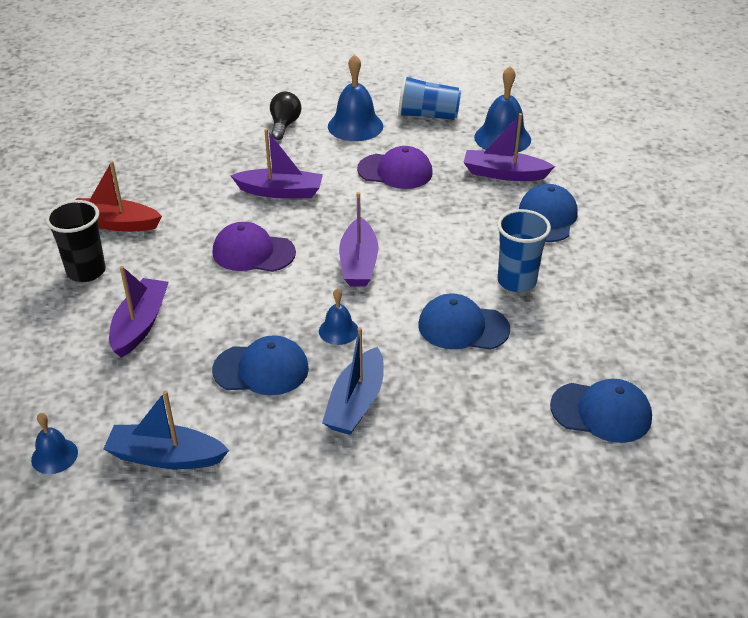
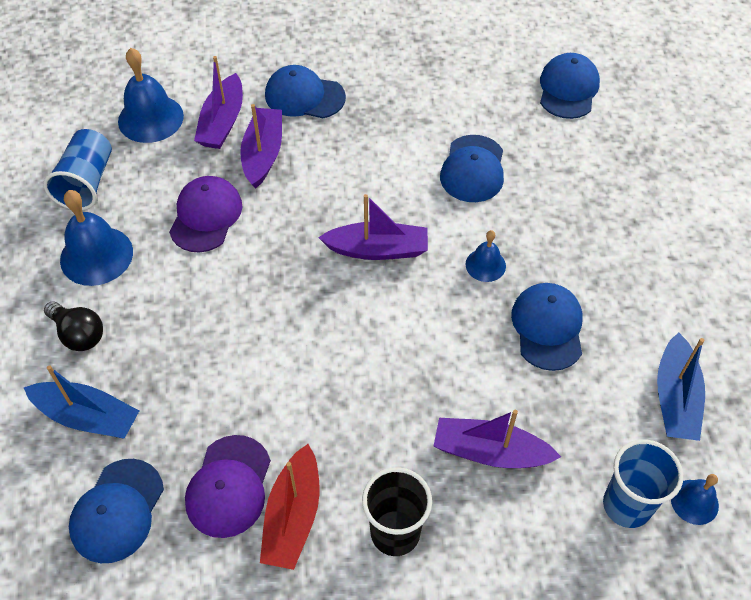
camera: 90 degrees left, 15 degrees up
(142, 152) = (117, 511): none -> blue cap
(253, 252) = (358, 349): purple cap -> purple cap (229, 486)
(280, 192) = (237, 329): purple boat -> purple boat (263, 154)
(284, 125) = (78, 334): black light bulb -> black light bulb turned 150 degrees counterclockwise
(356, 403) = (582, 249): blue boat -> blue boat (87, 417)
(516, 281) = (405, 126): blue cup -> blue cup (626, 505)

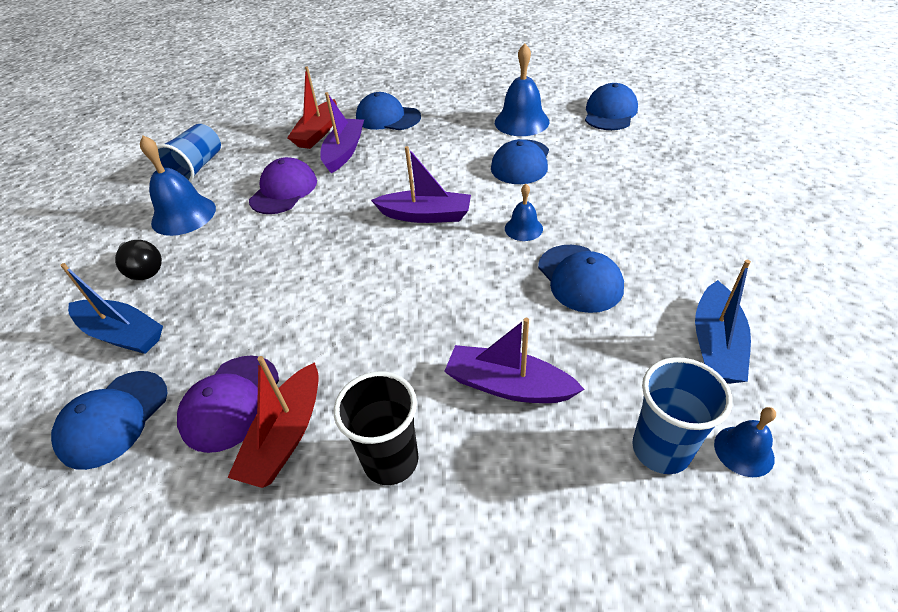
camera: 10 degrees right, 10 degrees down
(150, 118) = (262, 130): blue bell -> blue bell (521, 122)
(222, 122) = (318, 133): purple boat -> red boat
(547, 327) = (580, 278): blue cap -> blue cap turned 150 degrees clockwise

